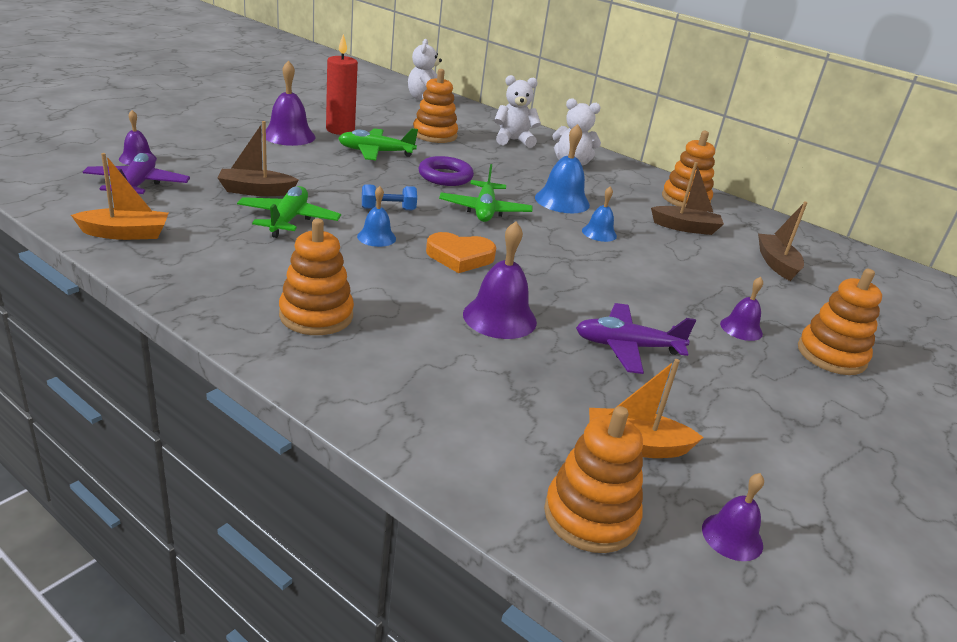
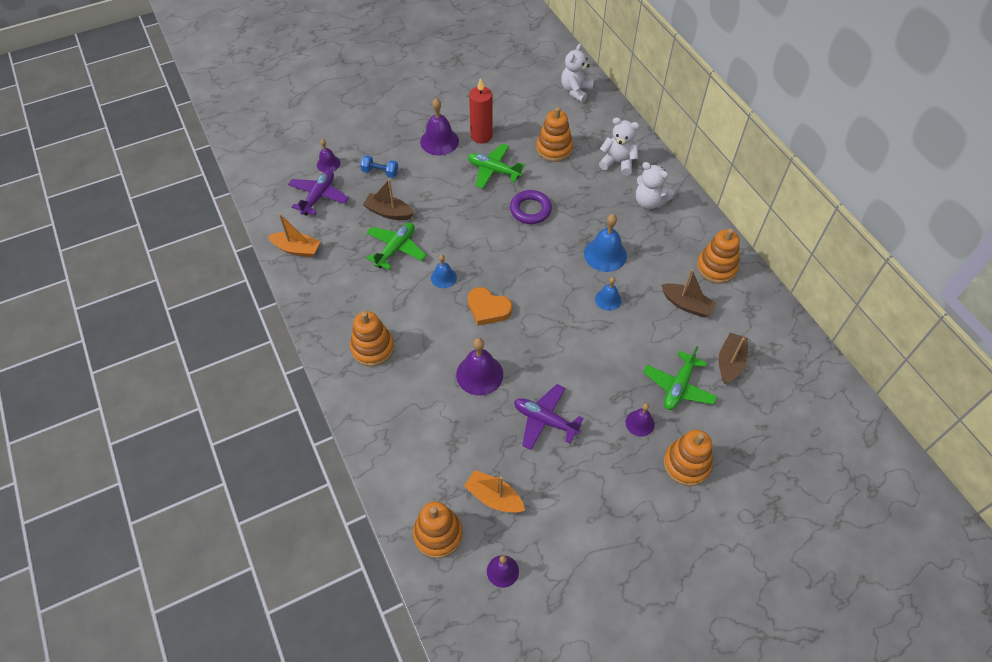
camera: 30 degrees right, 25 degrees up
(388, 209) = (467, 246): blue dumbbell -> blue dumbbell (380, 172)
(484, 210) = (536, 258): green plane -> green plane (678, 387)

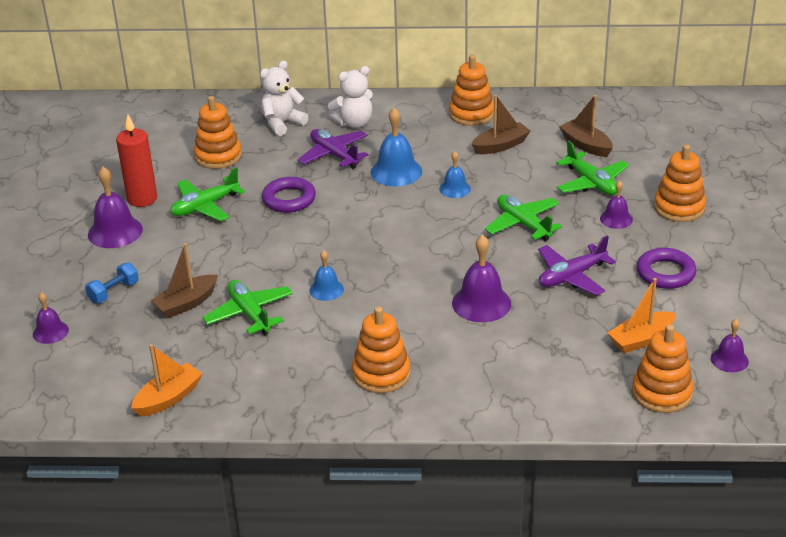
camera: 60 degrees left, 20 degrees down
(319, 196) = (98, 355): purple plane -> purple plane (334, 155)
(488, 308) = (398, 270): orange heart -> none
(576, 91) = (150, 115): white teddy bear -> none
(588, 485) = (665, 273): none -> purple ring
(591, 362) = (523, 224): none -> green plane

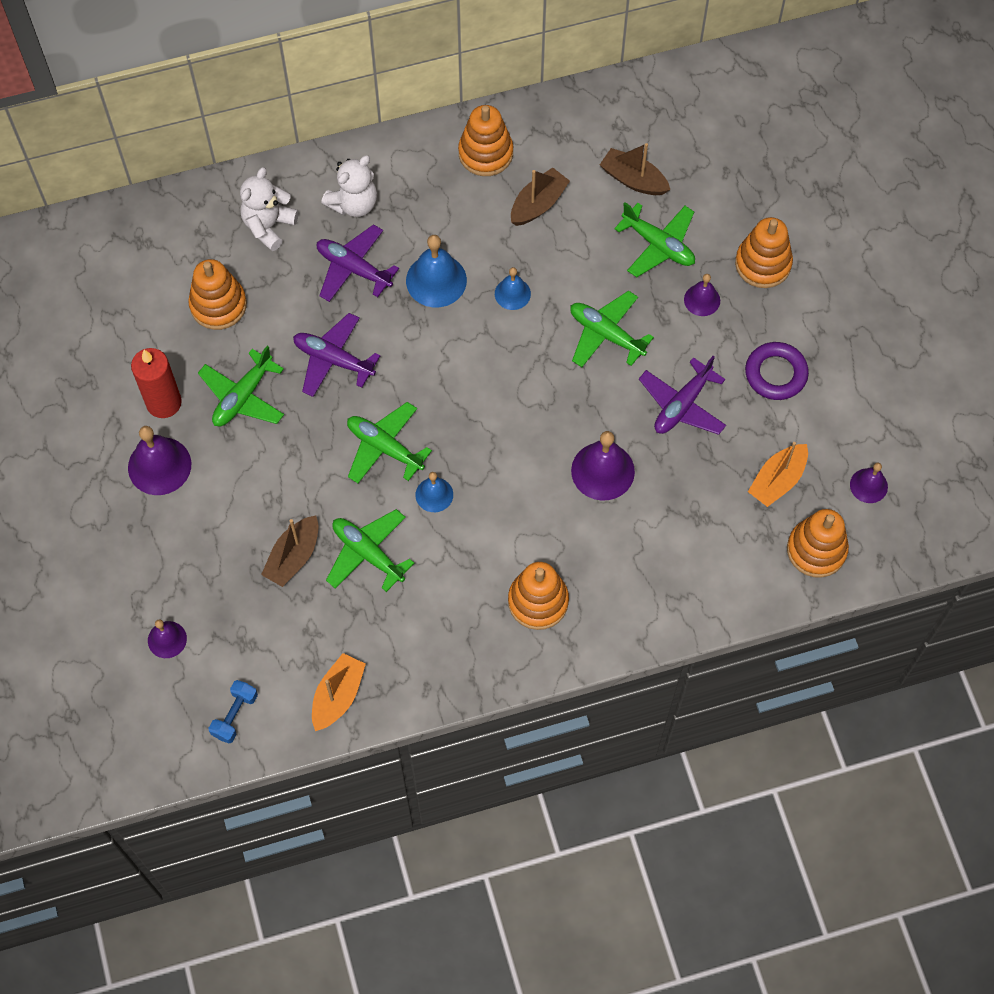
camera: 20 degrees left, 30 degrees up
(113, 292) = (206, 561): blue dumbbell -> blue dumbbell (235, 715)
(289, 199) = (333, 359): purple ring -> purple plane
(301, 255) = (384, 447): none -> green plane

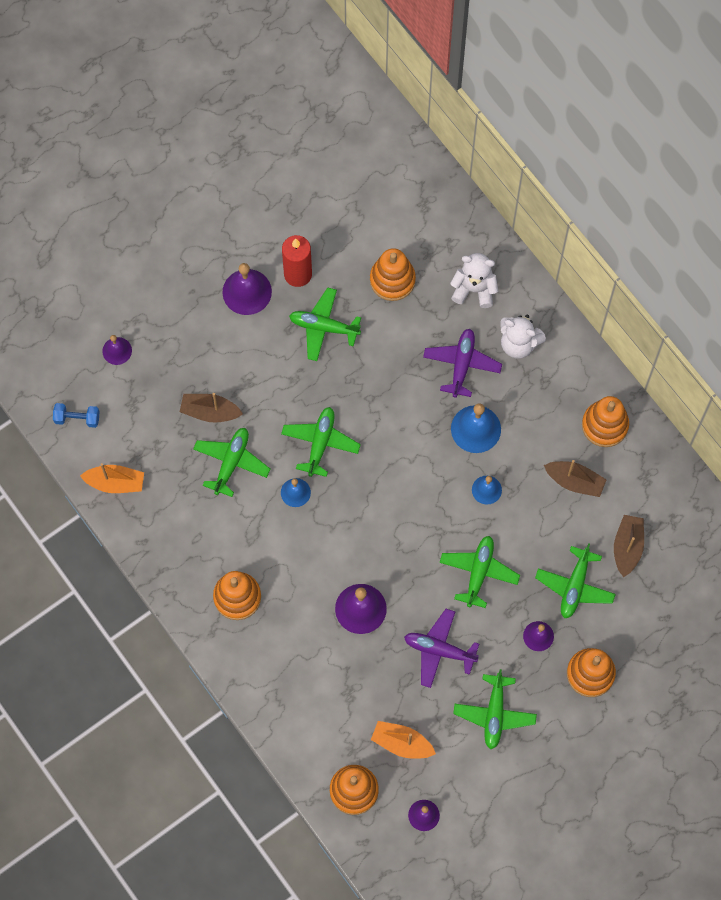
camera: 70 degrees right, 5 degrees up
(333, 359) = (379, 379): purple plane -> none
(775, 374) = (494, 714): purple ring -> green plane

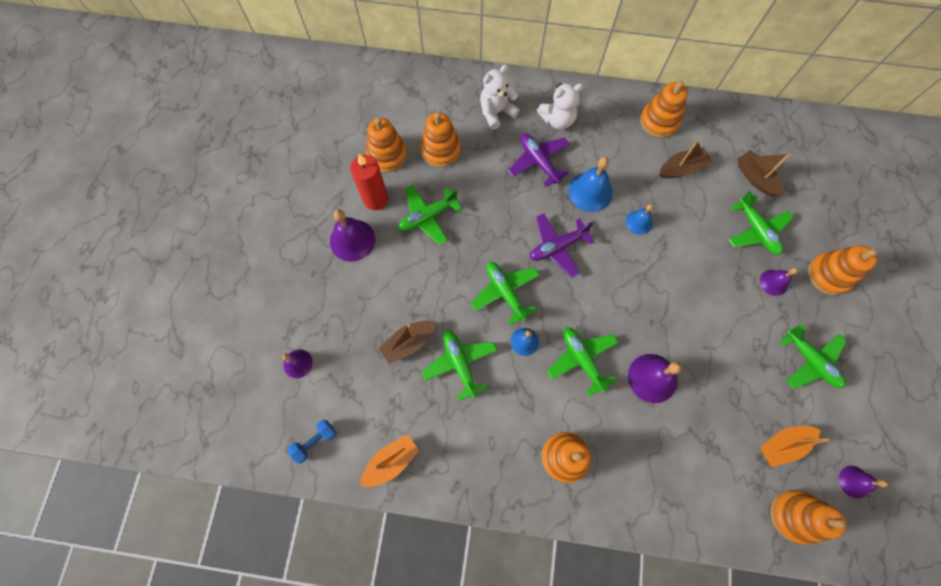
camera: 45 degrees left, 0 degrees up
(345, 244) = (387, 155): none -> orange stacking toy
(439, 650) = (730, 354): purple plane -> purple plane (557, 247)
(479, 572) = (694, 278): green plane -> green plane (582, 359)

